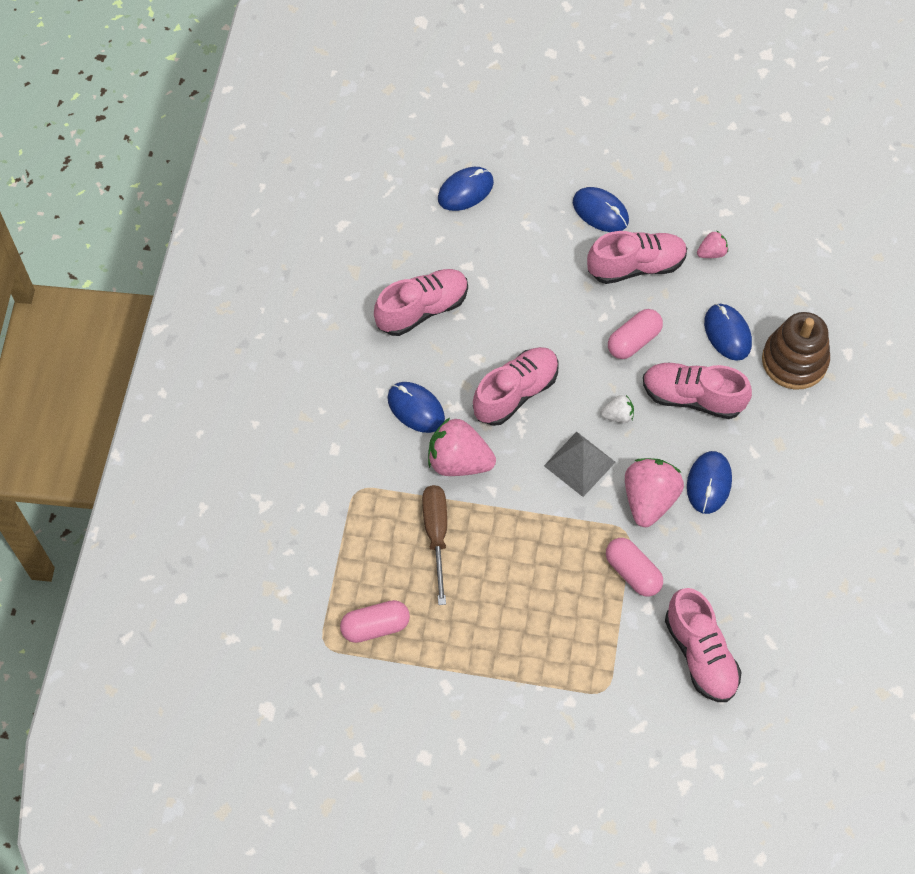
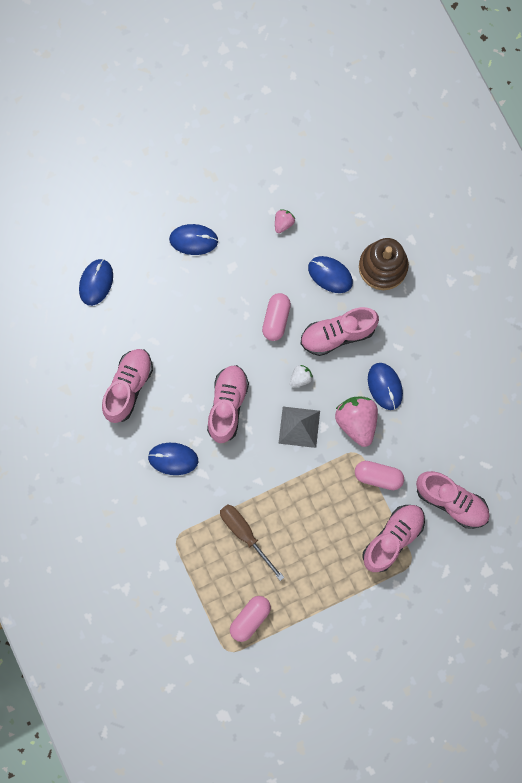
camera: 35 degrees left, 15 degrees up
(459, 461) = (224, 476): pink strawberry -> none
(636, 266) = (242, 265): pink shoe -> pink shoe (392, 538)

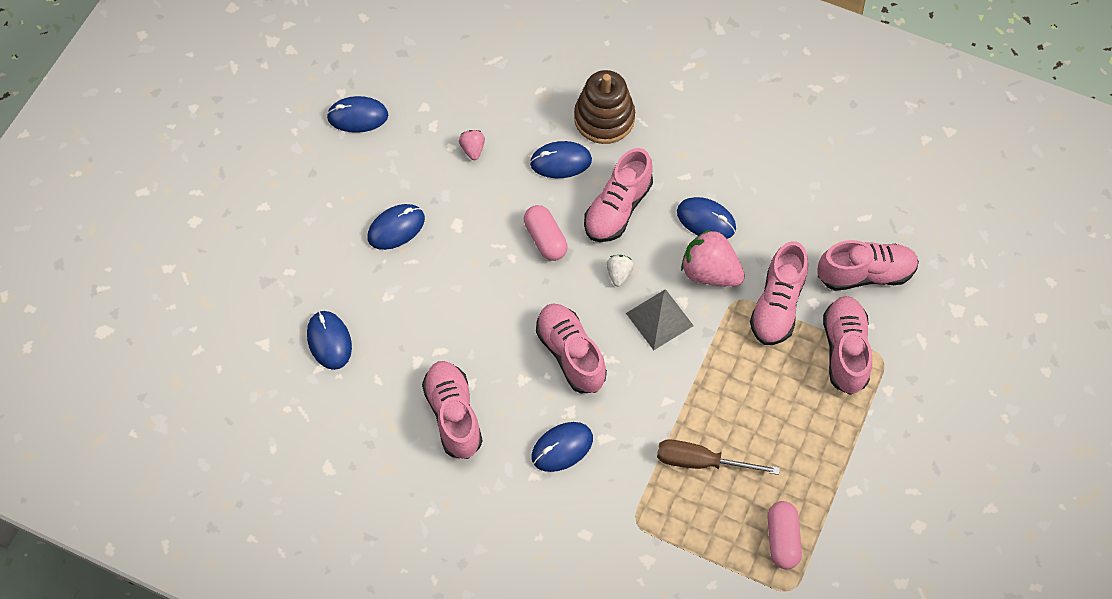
camera: 40 degrees left, 15 degrees down
(232, 145) = (357, 116): none -> blue mouse
(378, 476) = (777, 305): pink capsule -> pink shoe

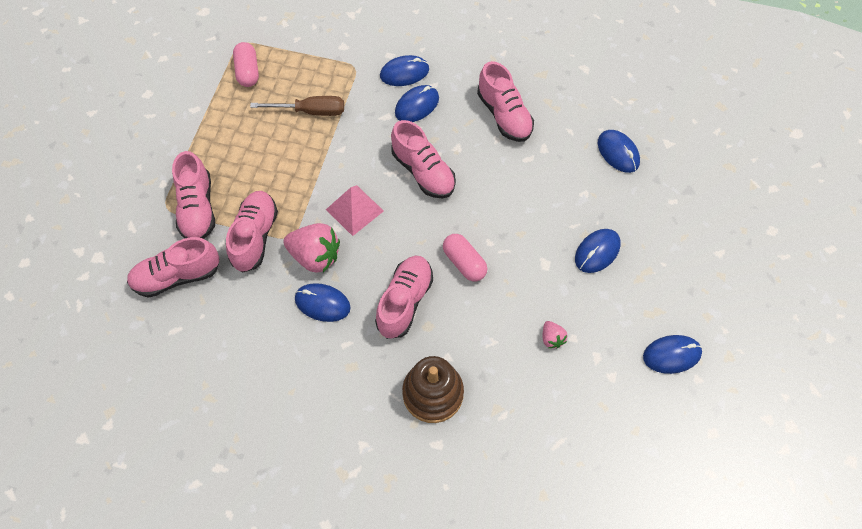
camera: 170 degrees right, 0 degrees up
(561, 161) = (466, 339): blue mouse -> blue mouse (404, 73)
(619, 274) = (394, 242): white strawberry -> none
(659, 319) = (354, 210): grey pyramid -> pink pyramid

